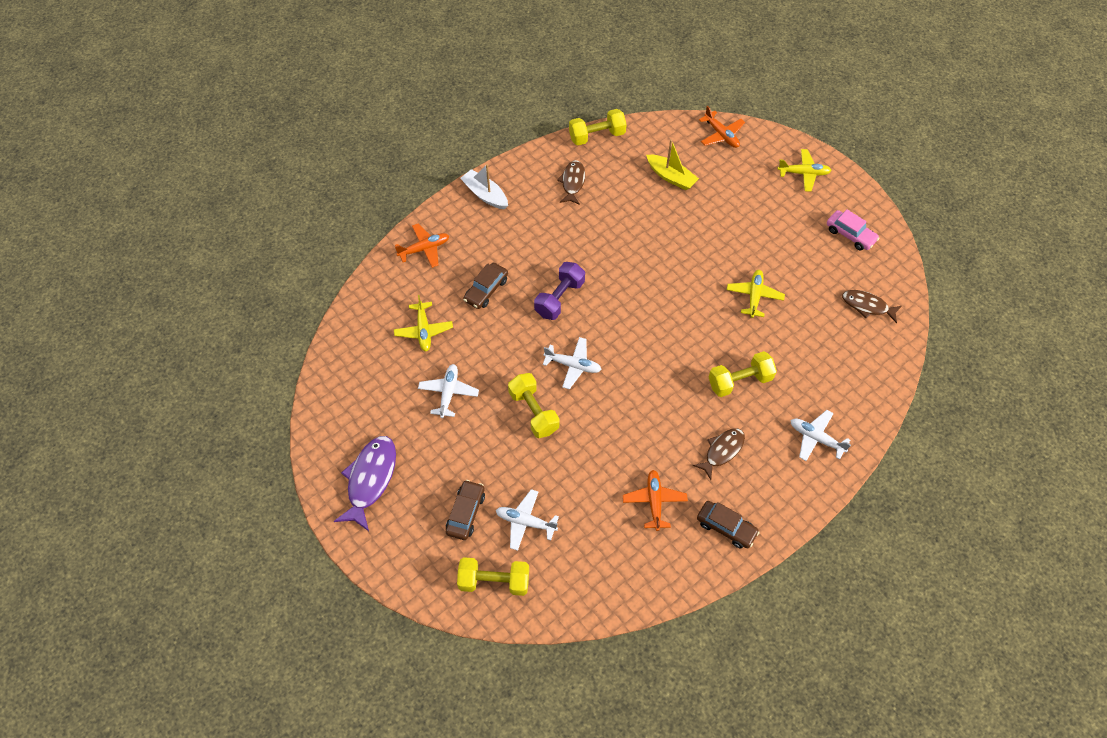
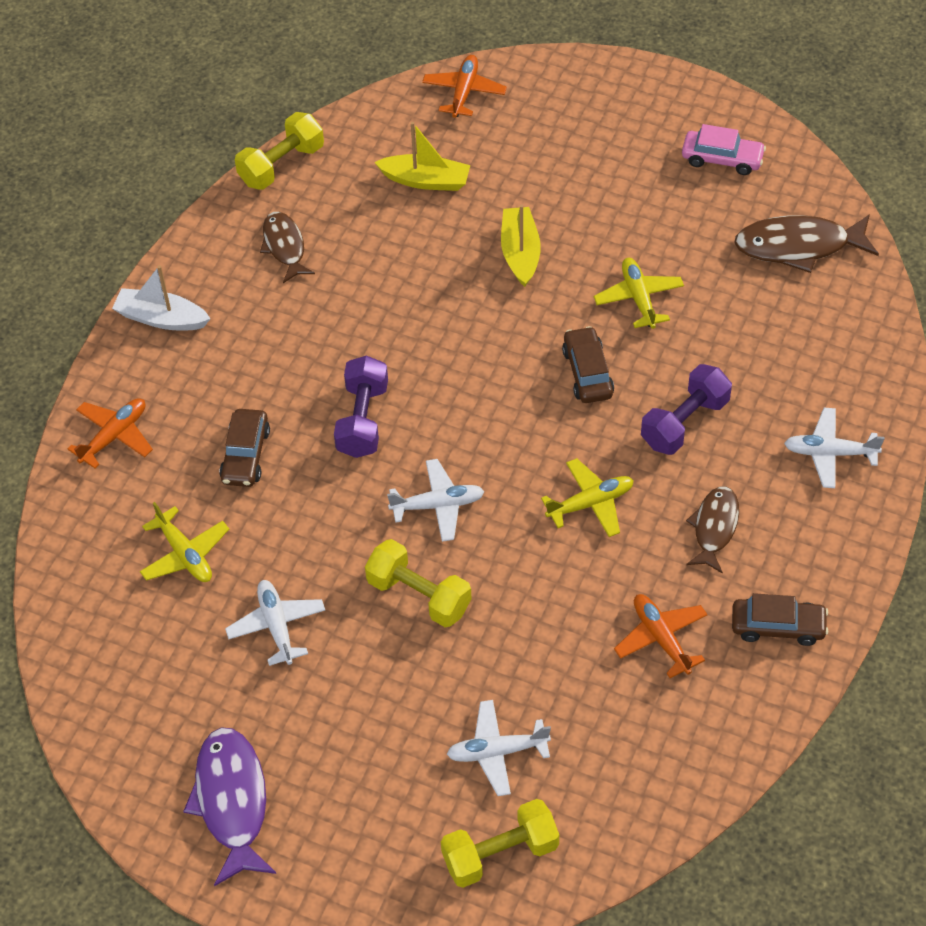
camera: 25 degrees left, 5 degrees down
(466, 513) = (403, 781): brown car -> brown car (587, 372)
(701, 241) = (520, 253): none -> yellow boat
(721, 135) = (464, 92): orange plane -> orange plane turned 105 degrees counterclockwise
(740, 381) = (685, 422): yellow dumbbell -> purple dumbbell
(803, 173) = (611, 100): yellow plane -> yellow plane (590, 503)
(867, 306) = (798, 246): brown fish -> brown fish, size x1.55

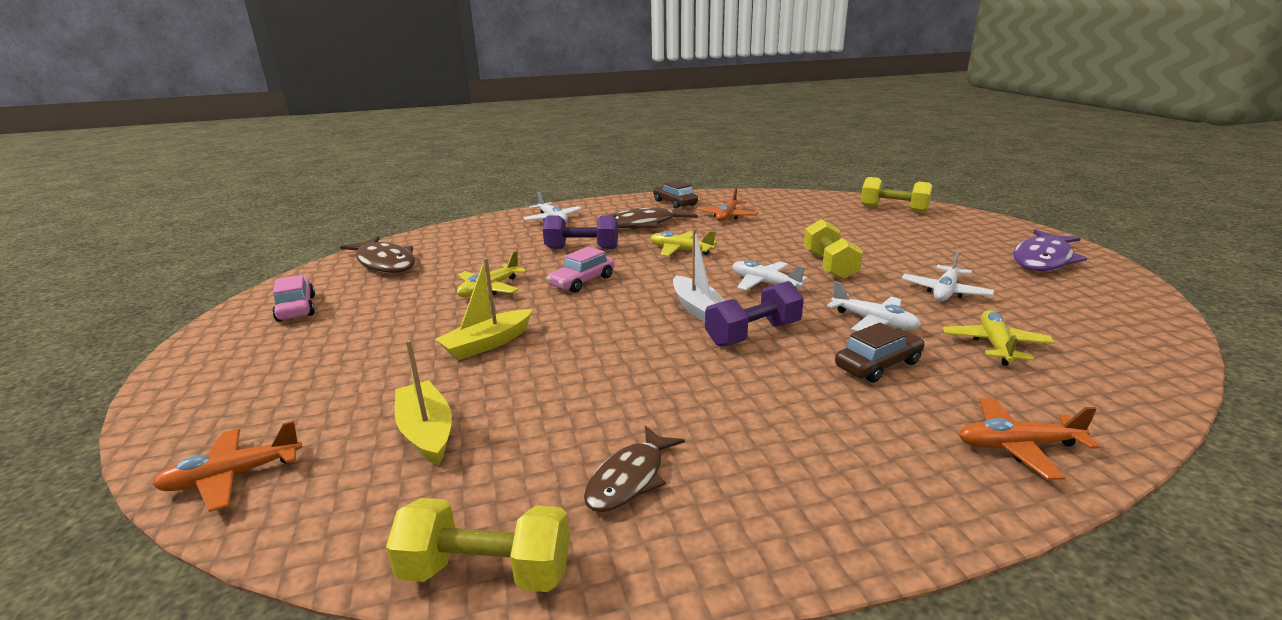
camera: 130 degrees left, 30 degrees down
(161, 318) = (859, 513): white boat -> white boat (698, 309)
(497, 752) = (857, 223): white plane -> white plane (874, 322)
(587, 372) = (582, 281): brown car -> pink car
(714, 528) = (642, 225): brown fish -> brown fish, size x1.55

